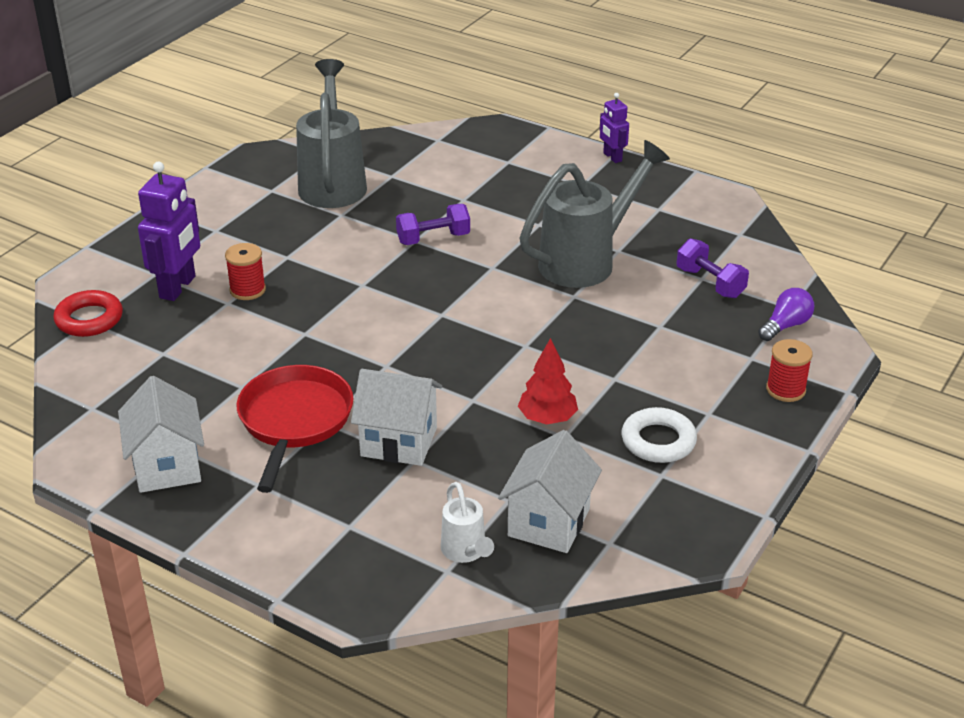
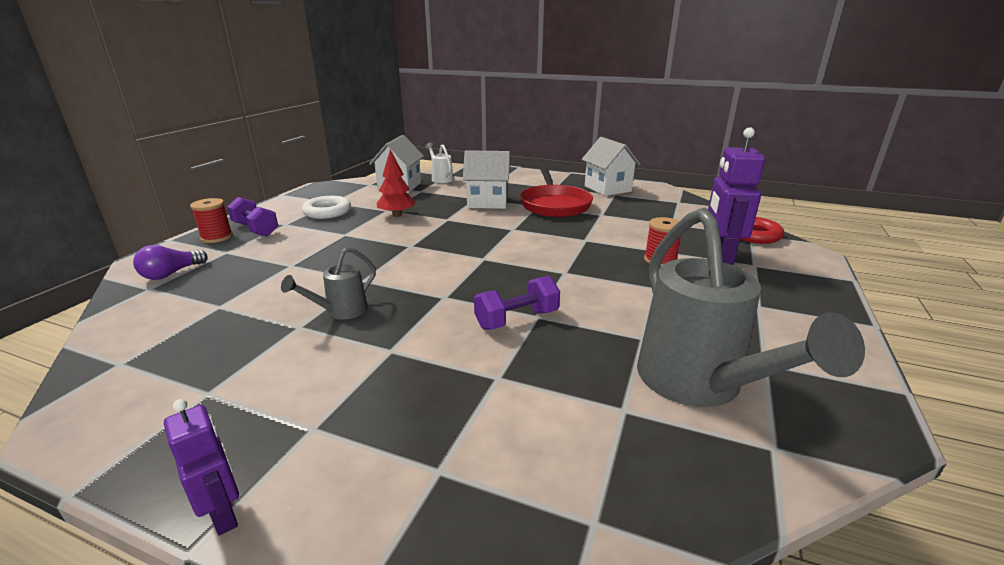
camera: 170 degrees right, 10 degrees down
(587, 260) = (340, 312): grey watering can -> grey watering can, size x0.48
(710, 283) = (214, 302): purple dumbbell -> purple dumbbell (255, 229)

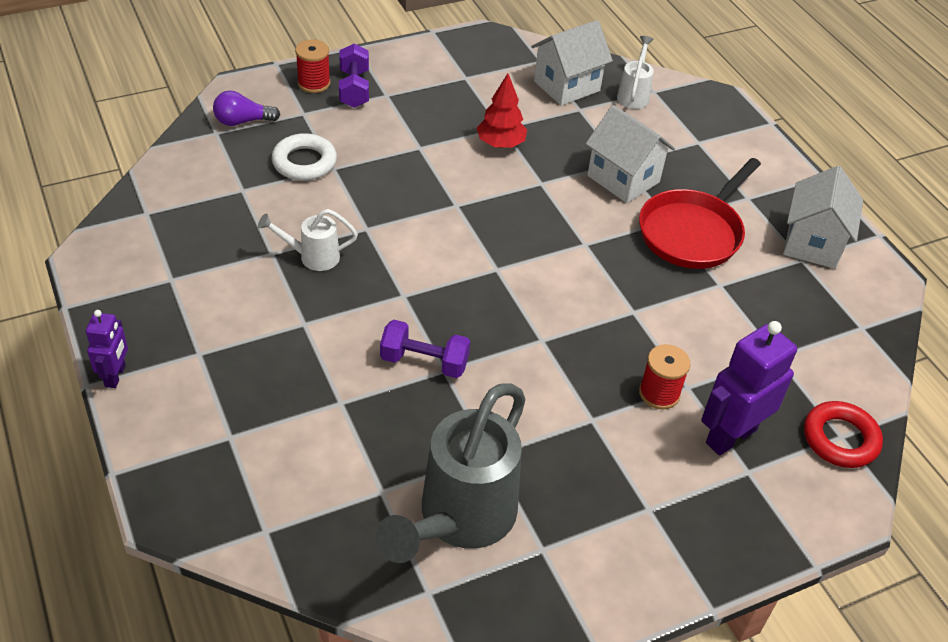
camera: 40 degrees right, 20 degrees up
(327, 212) = (442, 95): white ring -> white ring (304, 162)
(340, 312) = (312, 257): grey watering can -> white watering can

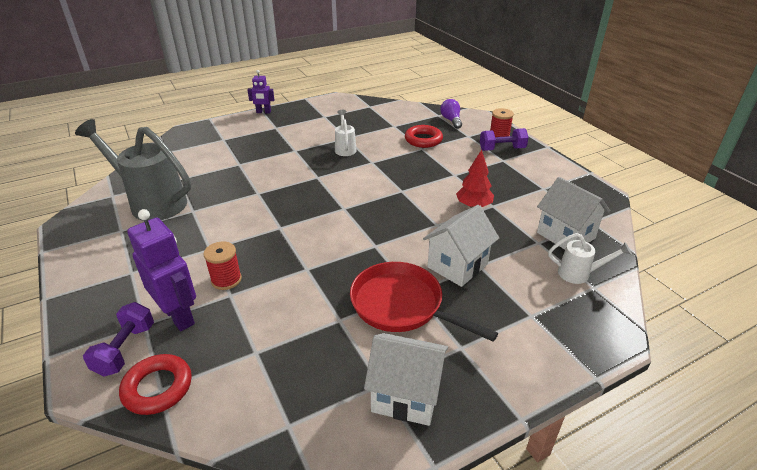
camera: 90 degrees right, 10 degrees down
(304, 162) = (423, 140): white ring -> red ring
(424, 362) = (265, 186): purple dumbbell -> purple dumbbell (125, 349)

